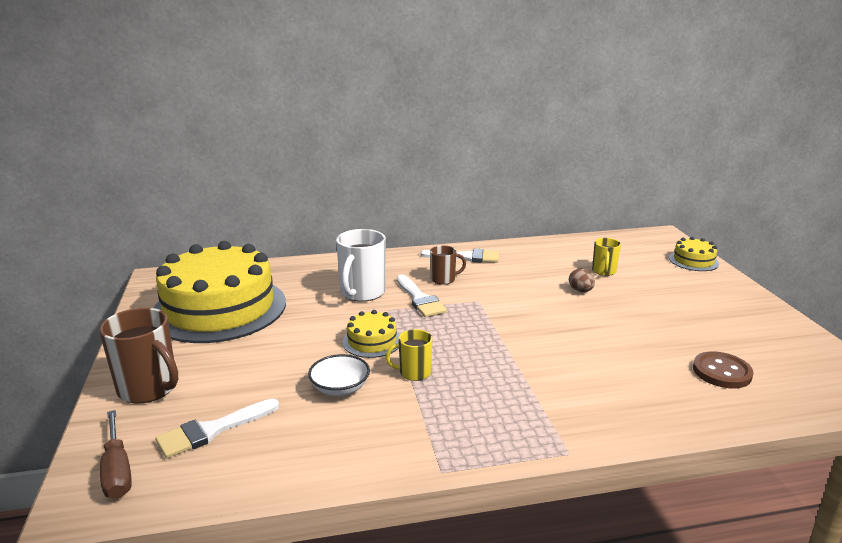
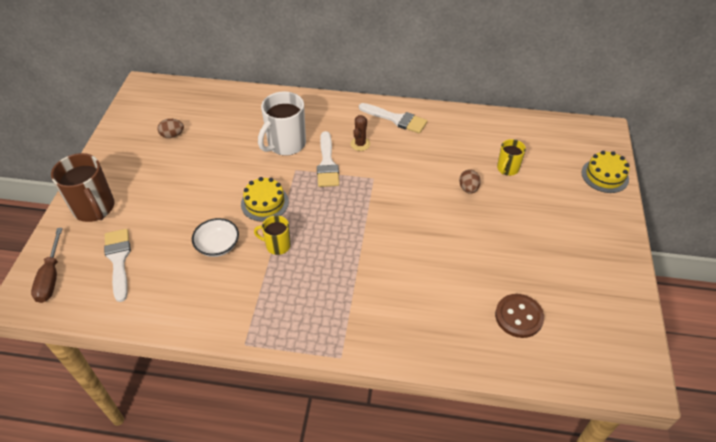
camera: 20 degrees right, 25 degrees up
(212, 430) = (118, 260): white brush -> white brush turned 90 degrees clockwise
(219, 308) = (172, 135): yellow cake -> brown egg
(443, 279) = (360, 144): brown mug -> brown cactus

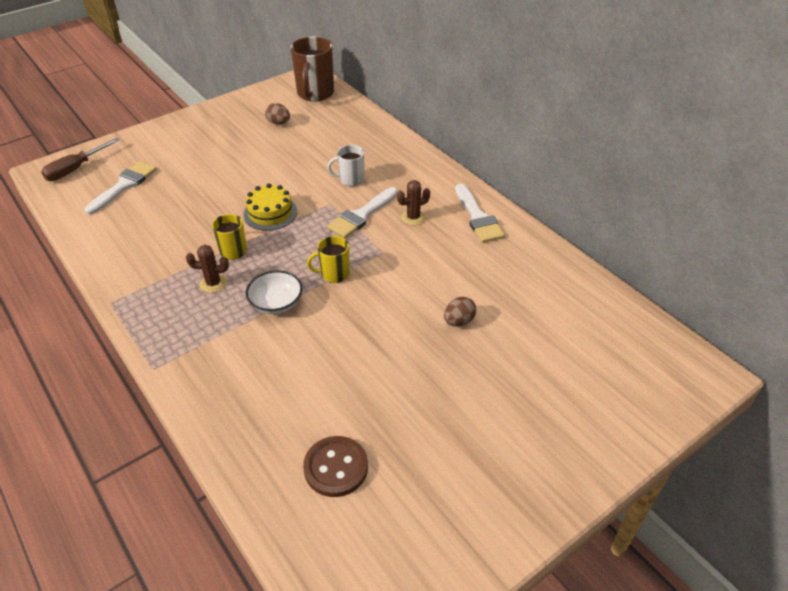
camera: 45 degrees right, 5 degrees down
(94, 208) = (160, 142): brown mug -> brown mug (315, 93)
(218, 245) = (194, 220): white bowl -> white bowl (276, 303)
(286, 144) = (351, 179): white mug -> white mug, size x0.56
(297, 276) = (213, 283): none -> brown cactus
(507, 169) = (527, 332): yellow mug -> yellow mug (334, 274)
(605, 176) = (637, 417): yellow cake -> none

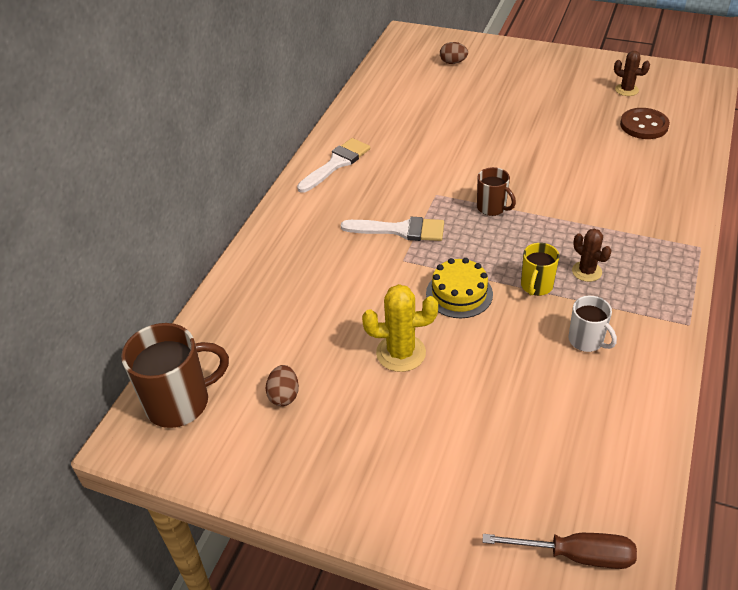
camera: 120 degrees left, 0 degrees up
(124, 186) = (547, 461): white brush -> none
(255, 169) = (401, 353): none -> yellow cactus
(276, 303) = (560, 221): white bowl -> none
(334, 274) = (492, 208): yellow mug -> brown mug
(351, 179) = (350, 266): white mug -> white mug (586, 340)
(413, 218) = (372, 198): brown cactus -> brown cactus (626, 90)
(459, 321) = (469, 128): brown egg -> brown egg (453, 62)

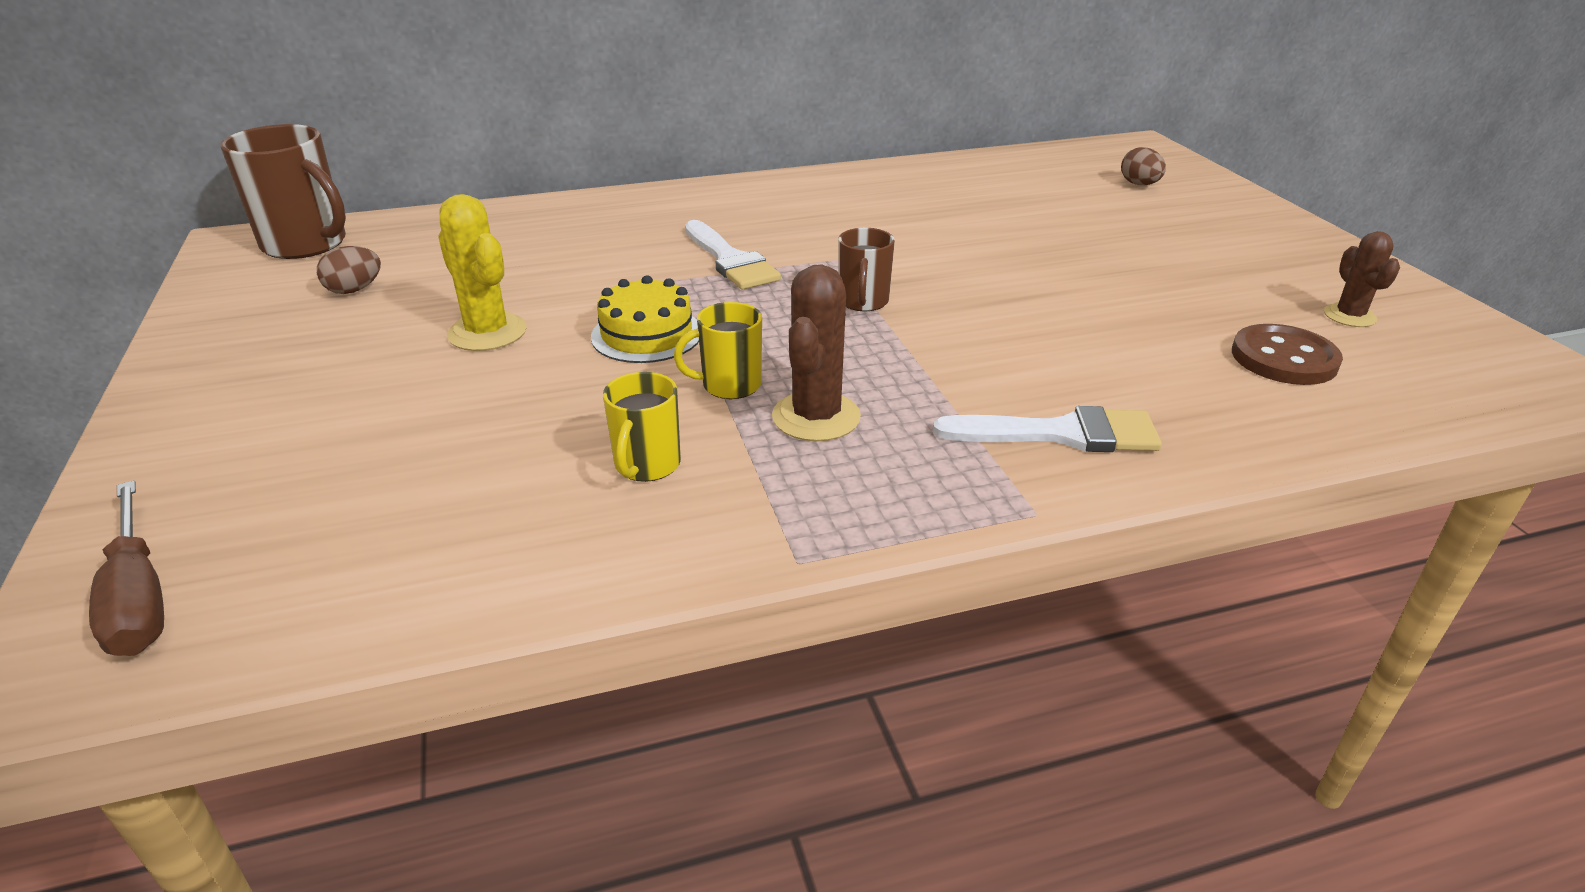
camera: 50 degrees right, 10 degrees down
(336, 164) = (806, 189): white brush -> white brush (1060, 434)
(586, 271) = (816, 417): brown cactus -> brown cactus, size x1.55
(586, 340) = (647, 465): white mug -> yellow mug

